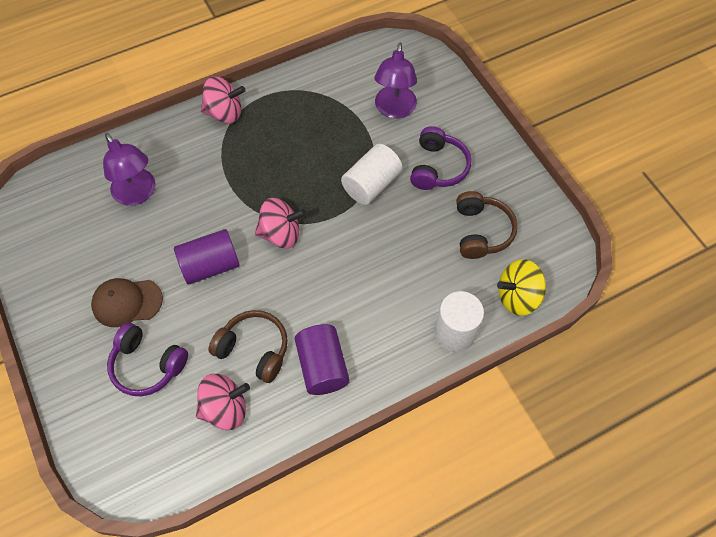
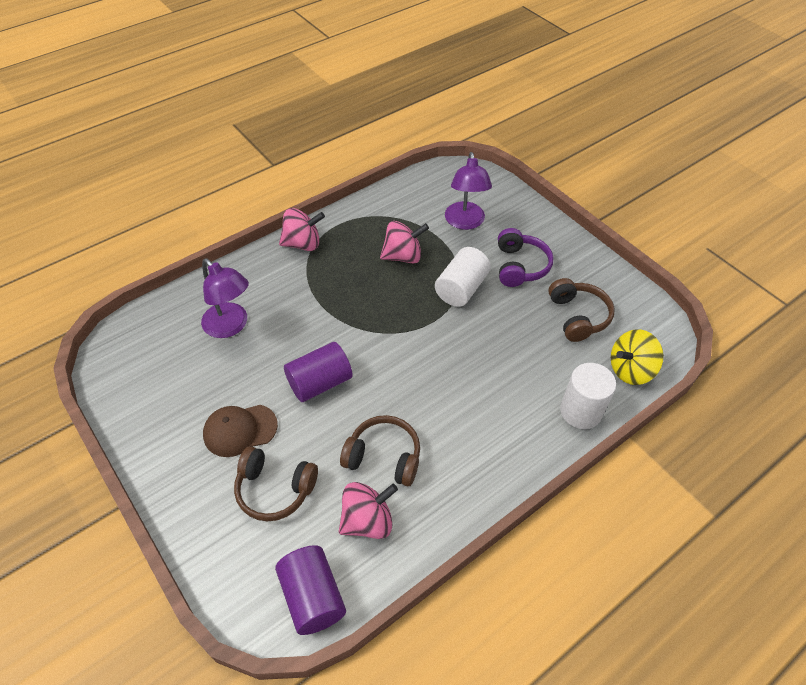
camera: 10 degrees left, 10 degrees down
(147, 365) = (275, 489): purple headphones -> brown headphones
(281, 234) = (384, 344): pink spinning top -> pink spinning top (403, 256)
(322, 366) = (458, 463): purple cylinder -> purple cylinder (312, 597)

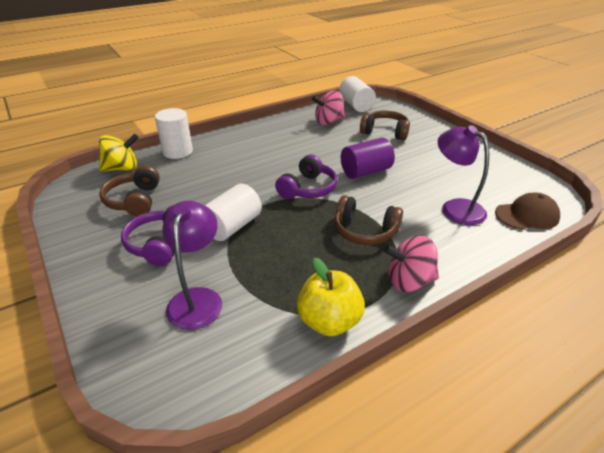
camera: 175 degrees left, 15 degrees down
(240, 430) = (417, 153): brown cap -> brown cap (527, 215)
(312, 597) = (356, 105): purple cylinder -> white cylinder
(367, 212) = (329, 321): none -> yellow apple
(384, 457) = (318, 140): brown headphones -> brown headphones (364, 231)
(391, 346) = (308, 189): none -> purple headphones
(403, 256) = (286, 260): pink spinning top -> none

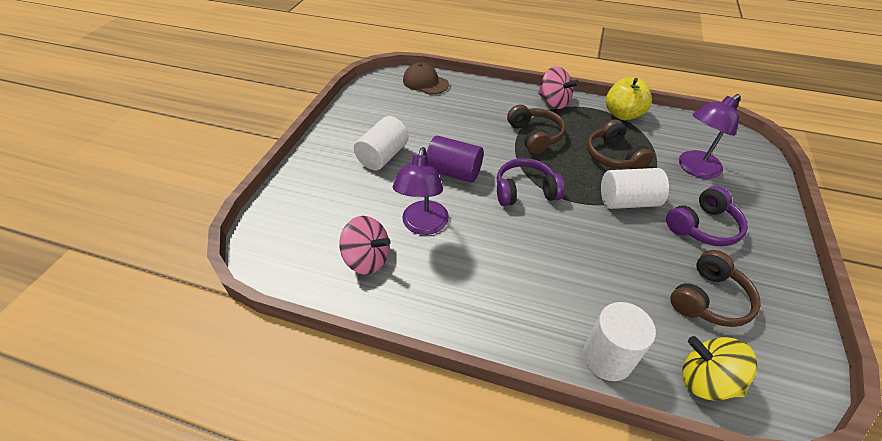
camera: 130 degrees left, 10 degrees up
(356, 105) = (287, 261): white cylinder -> white cylinder (383, 156)
(385, 132) = (353, 196): brown headphones -> brown headphones (613, 156)
(455, 208) = (452, 110): purple lamp -> purple lamp (423, 225)

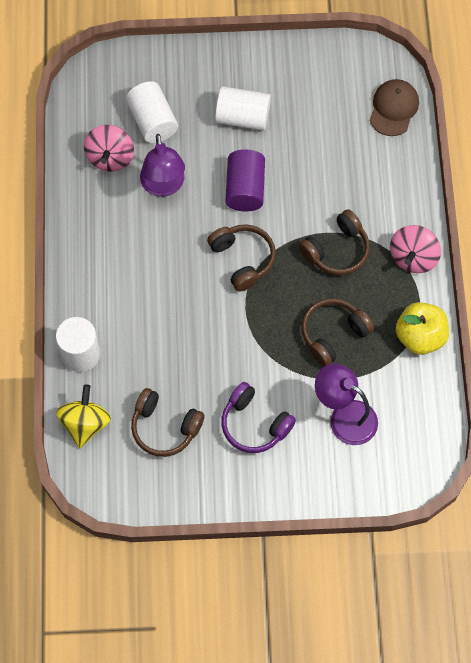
camera: 70 degrees right, 20 degrees up
(423, 225) = (163, 186): purple lamp -> purple lamp turned 90 degrees counterclockwise
(525, 191) = (242, 259): purple headphones -> brown headphones
(627, 201) = (264, 354): white cylinder -> white cylinder (152, 121)

